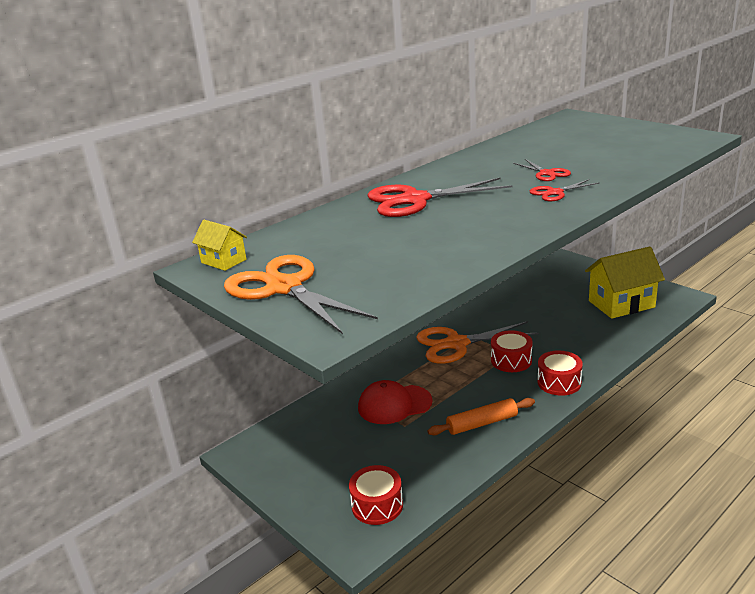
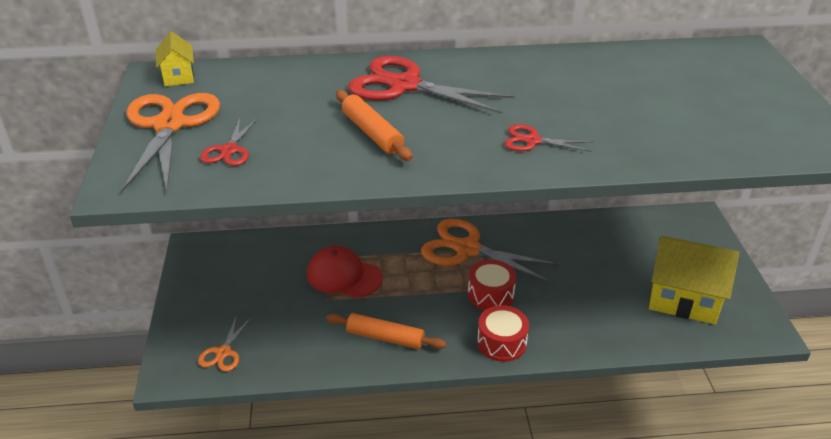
camera: 35 degrees right, 10 degrees up
(377, 505) = (223, 353): red drum -> orange scissors
(449, 229) = (372, 133): none -> orange rolling pin
(546, 173) = (570, 113): red scissors -> red scissors (229, 150)

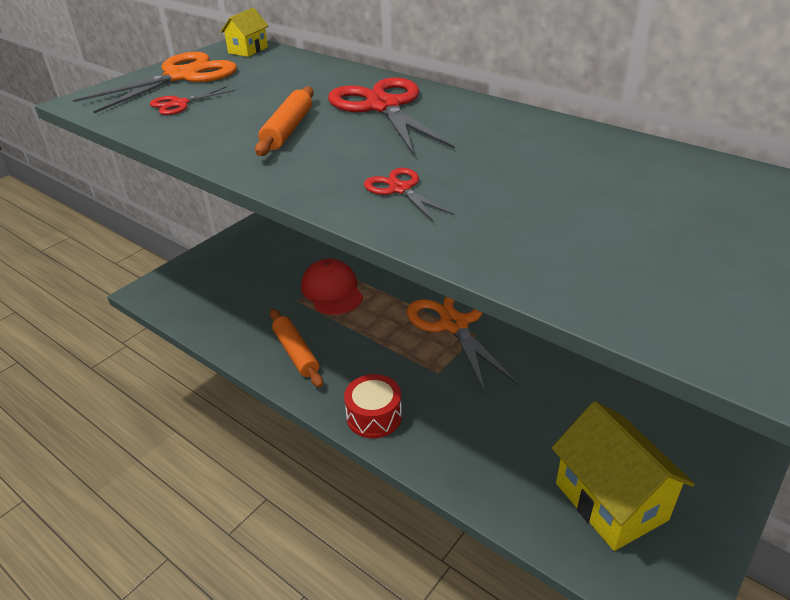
camera: 45 degrees right, 0 degrees up
(223, 353) = (189, 297): orange scissors -> none
(490, 294) = (421, 372): red drum -> none

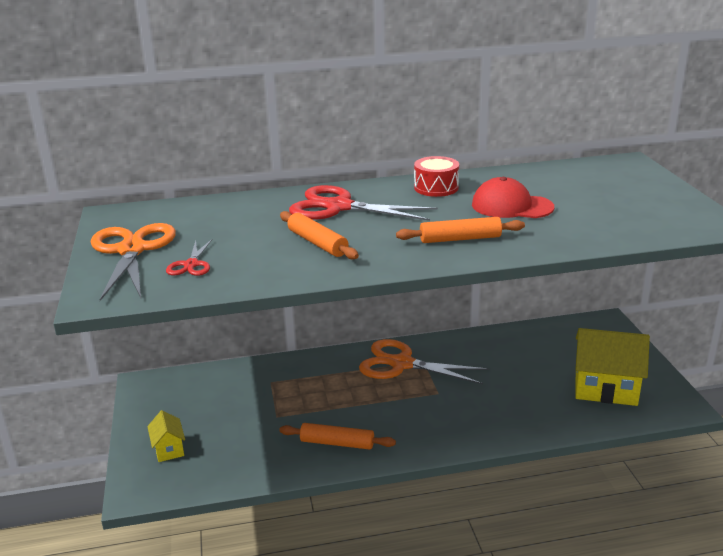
camera: 50 degrees left, 10 degrees down
(248, 50) = (132, 214): yellow house -> yellow house (169, 449)
(332, 290) = (289, 395): red cap -> red cap (511, 206)
(374, 416) = (446, 438): red drum -> red drum (436, 188)
(400, 189) = (460, 239): red scissors -> orange rolling pin

